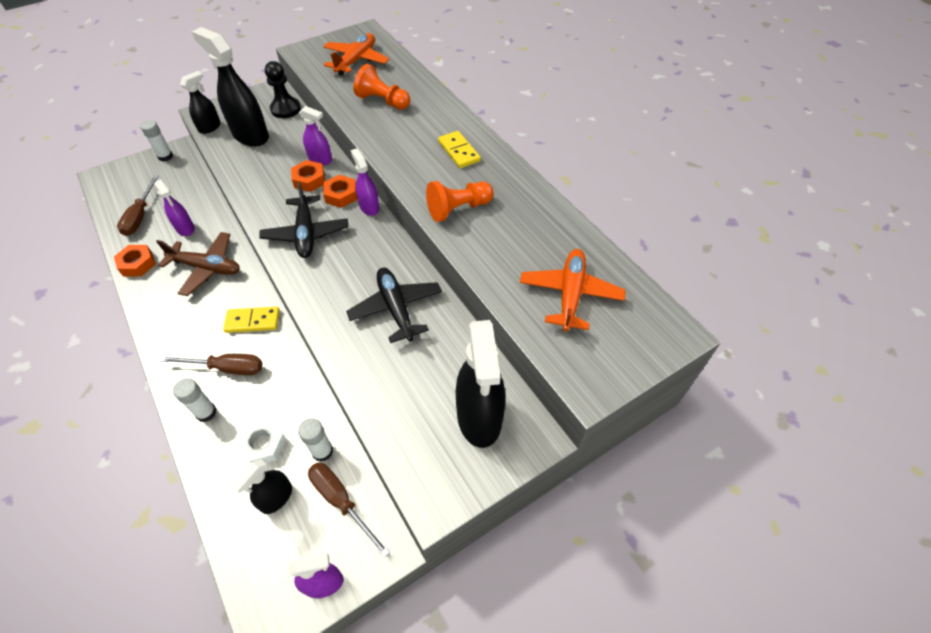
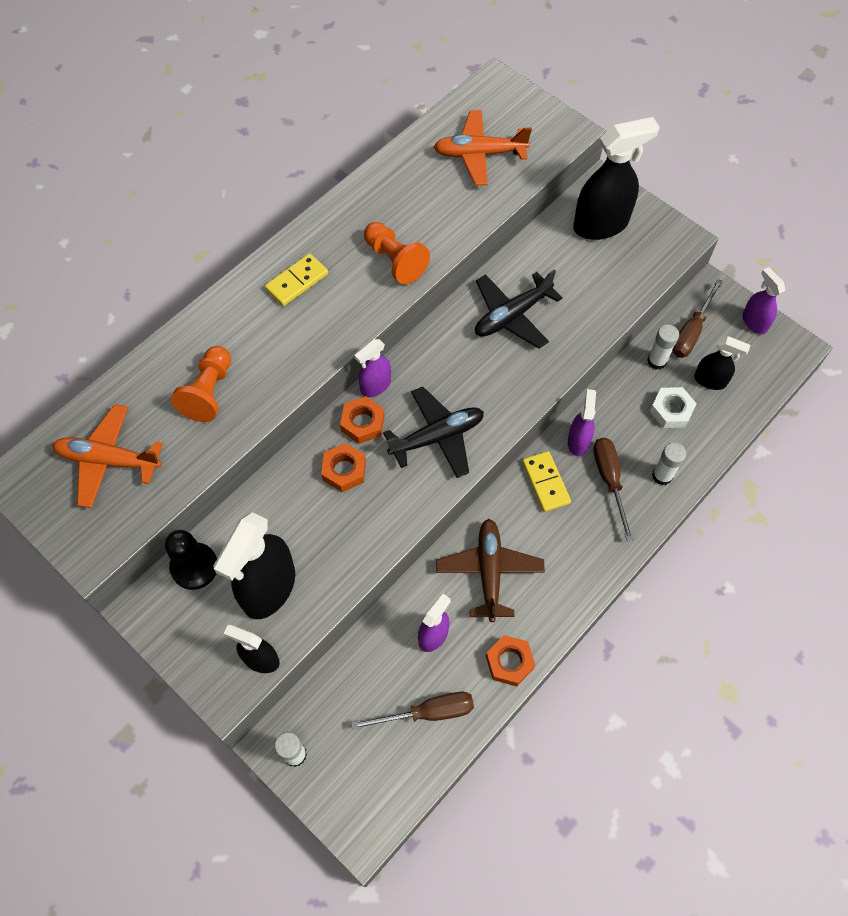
camera: 105 degrees left, 10 degrees up
(320, 160) = (301, 472): purple spray bottle -> purple spray bottle (578, 441)

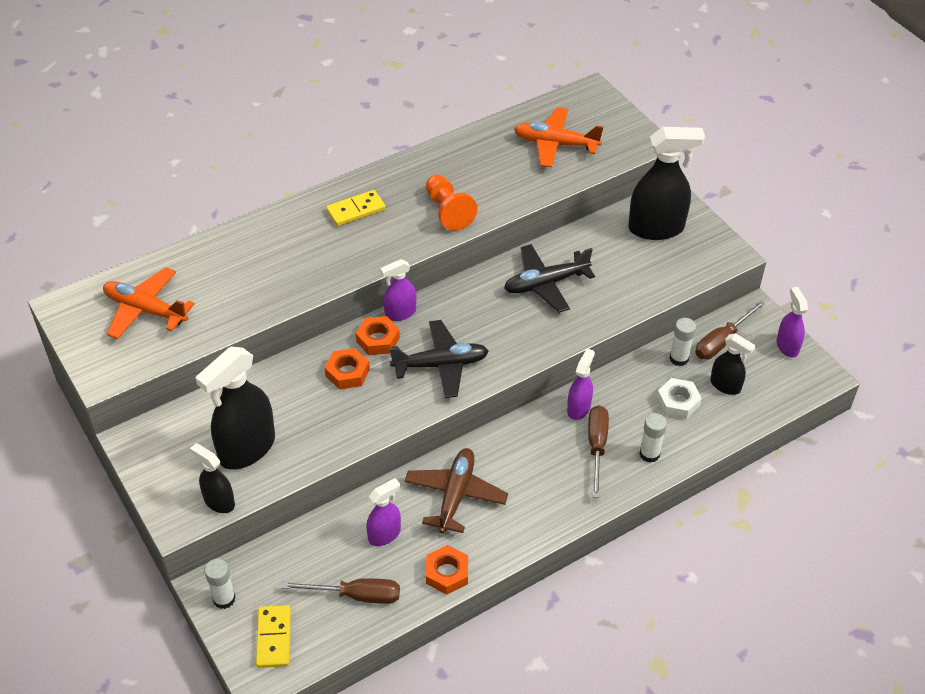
camera: 15 degrees right, 15 degrees down
(194, 567) = (189, 417): black pawn -> none
(209, 392) = (248, 277): orange pawn -> none
(546, 482) = (535, 435): yellow domino -> yellow domino (274, 638)

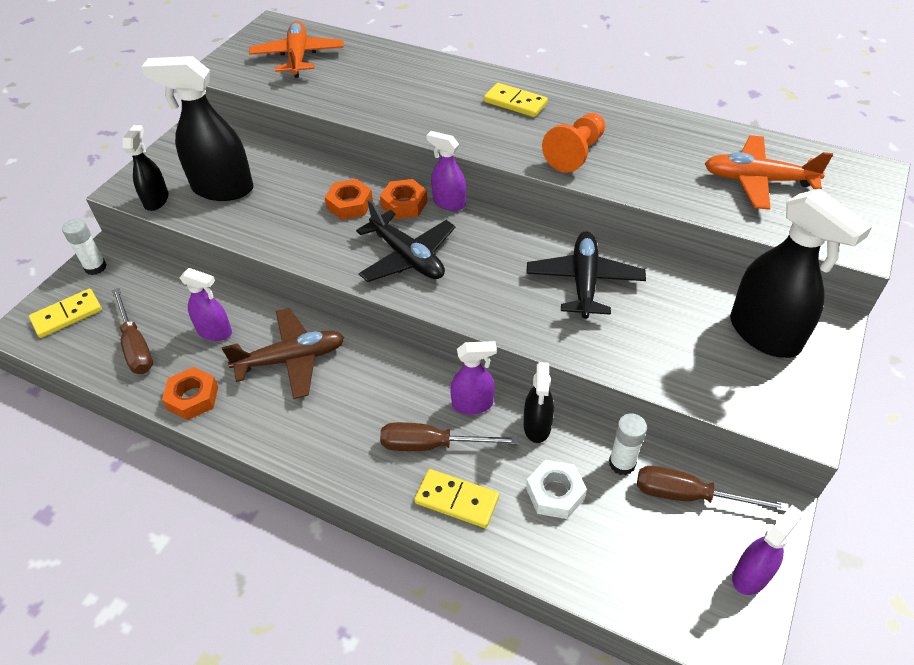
camera: 60 degrees right, 0 degrees up
(546, 284) = (584, 282): black plane -> black plane turned 60 degrees clockwise
(555, 144) = (758, 180): orange plane -> orange plane turned 60 degrees counterclockwise
(597, 447) = (431, 445): brown screwdriver -> brown screwdriver turned 150 degrees counterclockwise
(649, 454) = (457, 500): white glue stick -> yellow domino
(725, 385) = (623, 532): black spray bottle -> black spray bottle (537, 426)

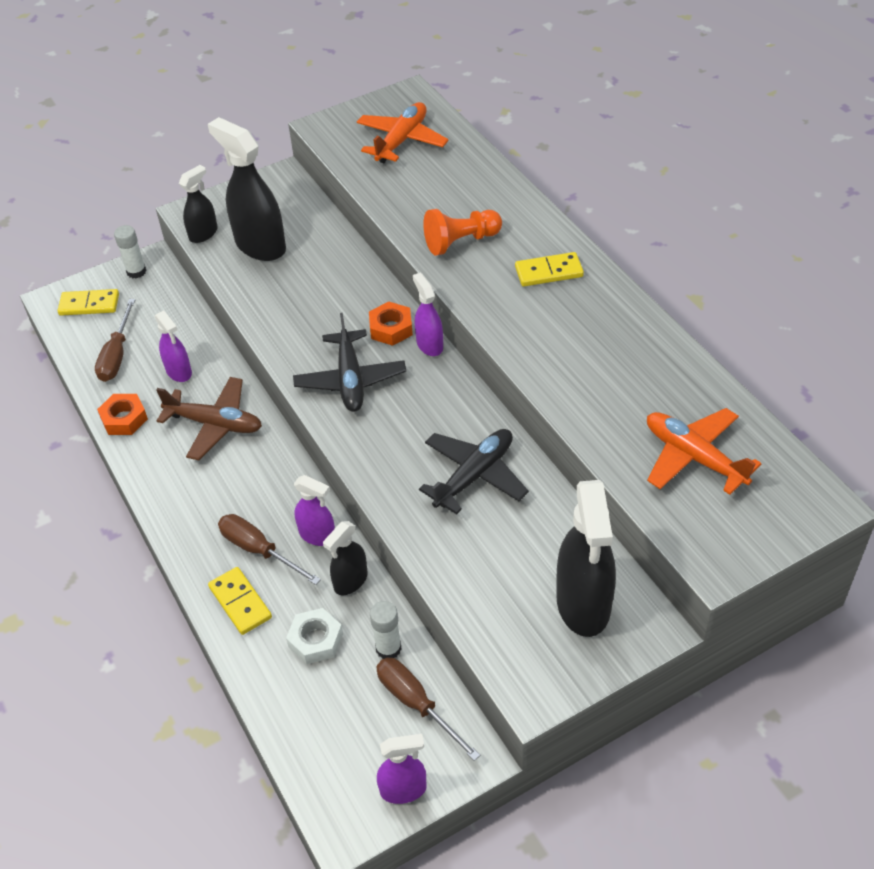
camera: 35 degrees right, 0 degrees up
(349, 204) = (346, 307): orange nut -> none
(515, 103) = (549, 272): yellow domino -> yellow domino turned 75 degrees counterclockwise
(575, 153) = (551, 350): orange pawn -> orange pawn (461, 242)

